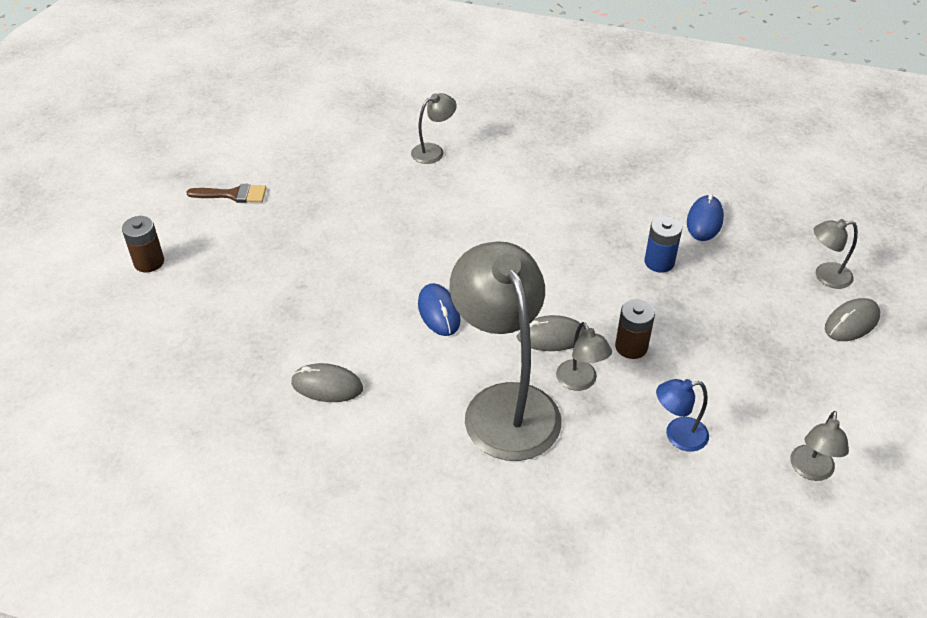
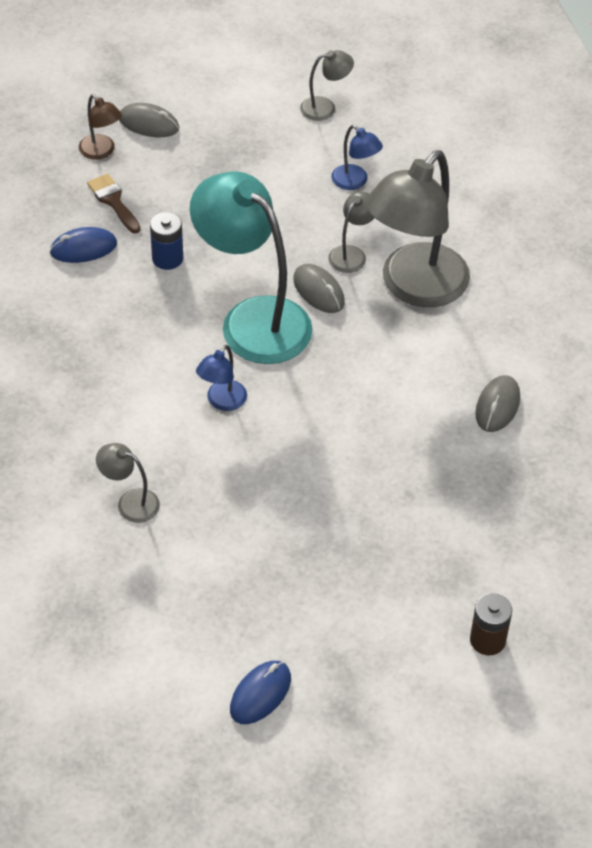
camera: 125 degrees left, 5 degrees up
(233, 195) = (339, 639): brown brush -> brown brush (113, 201)
(327, 386) = (497, 406): grey mouse -> grey mouse turned 45 degrees clockwise
(439, 312) = (355, 377): blue mouse -> blue mouse (260, 694)
(480, 228) = (222, 402): none -> blue lamp
(551, 281) = (253, 319): none -> turquoise lamp
(631, 347) = (287, 239): brown battery -> none
(825, 276) = (101, 152): grey lamp -> brown lamp

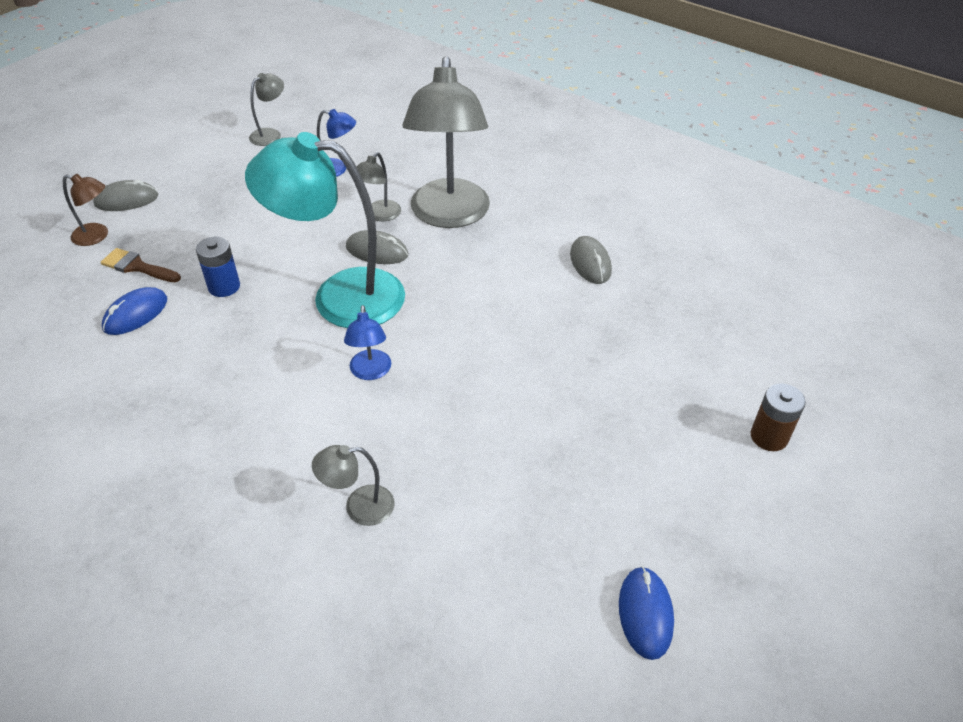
camera: 35 degrees left, 5 degrees down
(351, 254) = (379, 215): grey lamp -> grey lamp turned 150 degrees counterclockwise

